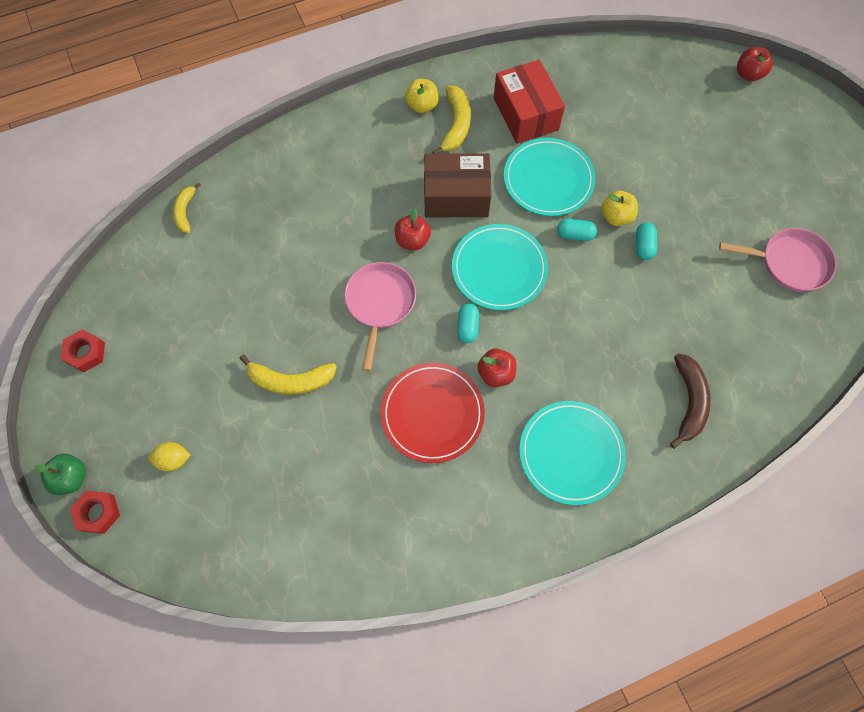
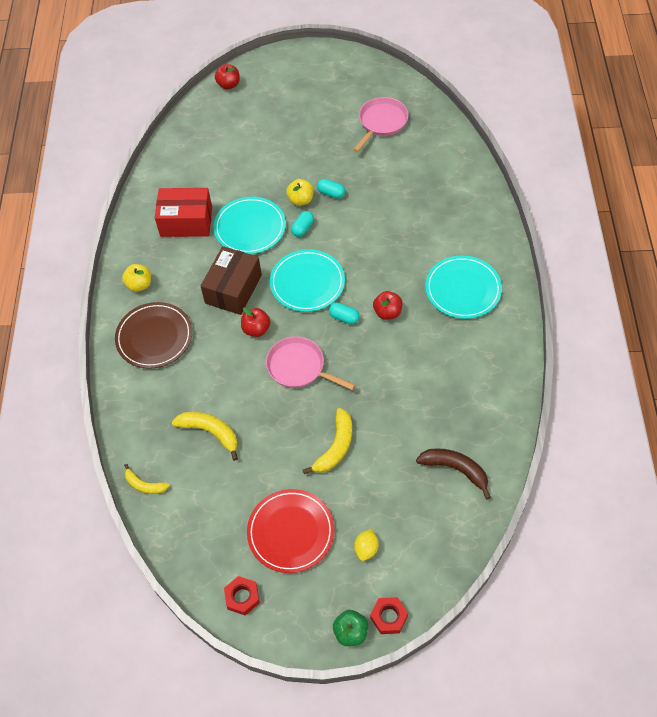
camera: 65 degrees left, 10 degrees down
(362, 147) = (154, 337): none -> brown plate
(432, 413) = (401, 361): red plate -> red plate (291, 532)
(456, 125) = (170, 268): yellow banana -> yellow banana (210, 432)
(688, 401) = (453, 212): brown banana -> brown banana (455, 469)

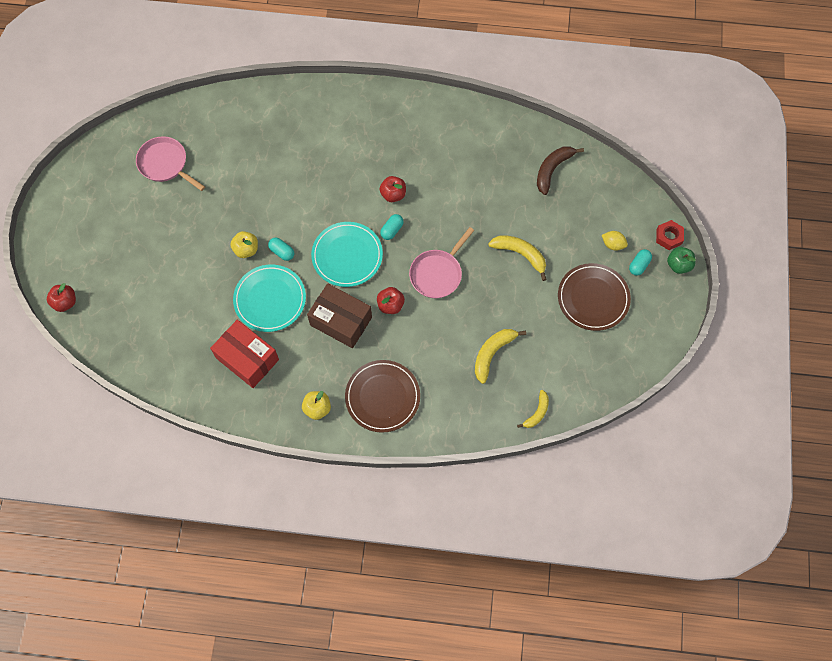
camera: 85 degrees left, 10 degrees up
(186, 221) = (247, 359): red box -> red box turned 60 degrees counterclockwise
(242, 597) = (645, 340): red nut -> none
(291, 532) = (593, 298): red plate -> brown plate
(331, 193) = (244, 221): turquoise capsule -> turquoise capsule (639, 265)
(463, 289) = (380, 132): turquoise plate -> none

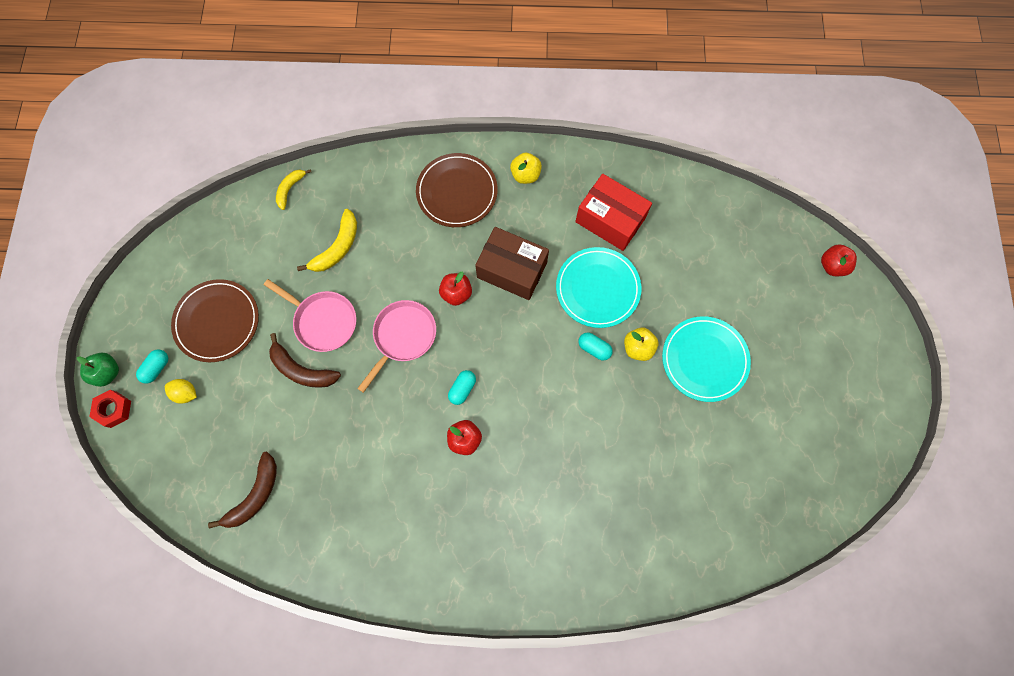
camera: 175 degrees right, 5 degrees up
(165, 164) = (768, 458): pink pan -> pink pan (323, 321)
(347, 256) = (514, 350): turquoise plate -> turquoise plate (704, 360)
(520, 254) = (302, 370): yellow banana -> brown banana

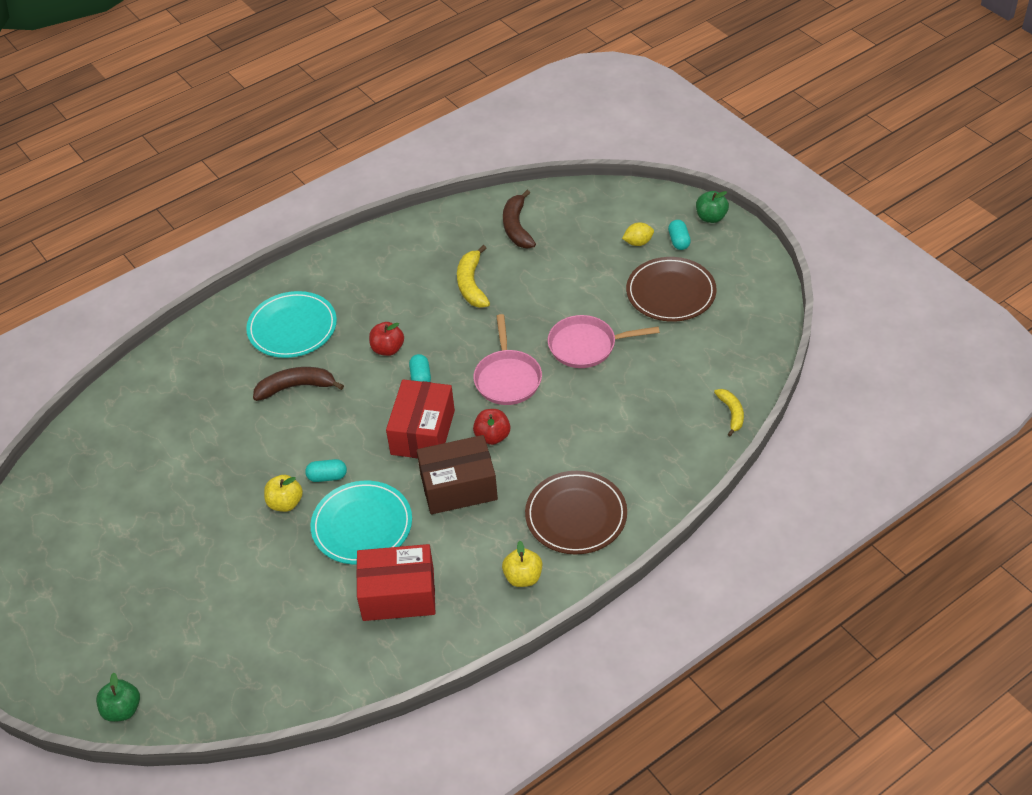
camera: 145 degrees right, 25 degrees down
(114, 409) = (678, 204): red nut -> none
(302, 370) = (566, 308): brown banana -> brown banana (296, 387)
(337, 247) = (635, 400): yellow banana -> yellow banana (471, 284)
(500, 335) = (422, 432): none -> red box
(704, 360) = (213, 534): turquoise plate -> turquoise plate (292, 328)
(832, 266) = (122, 709): red apple -> green apple

